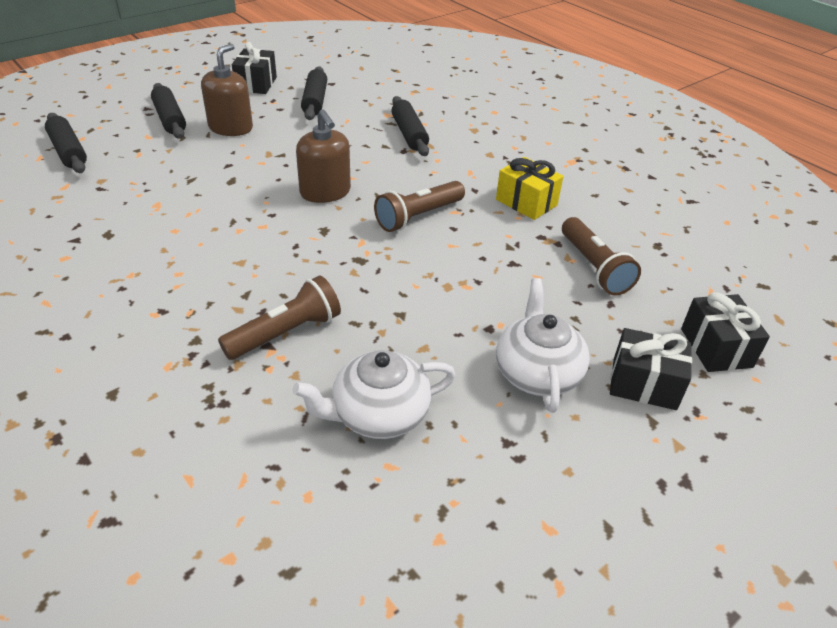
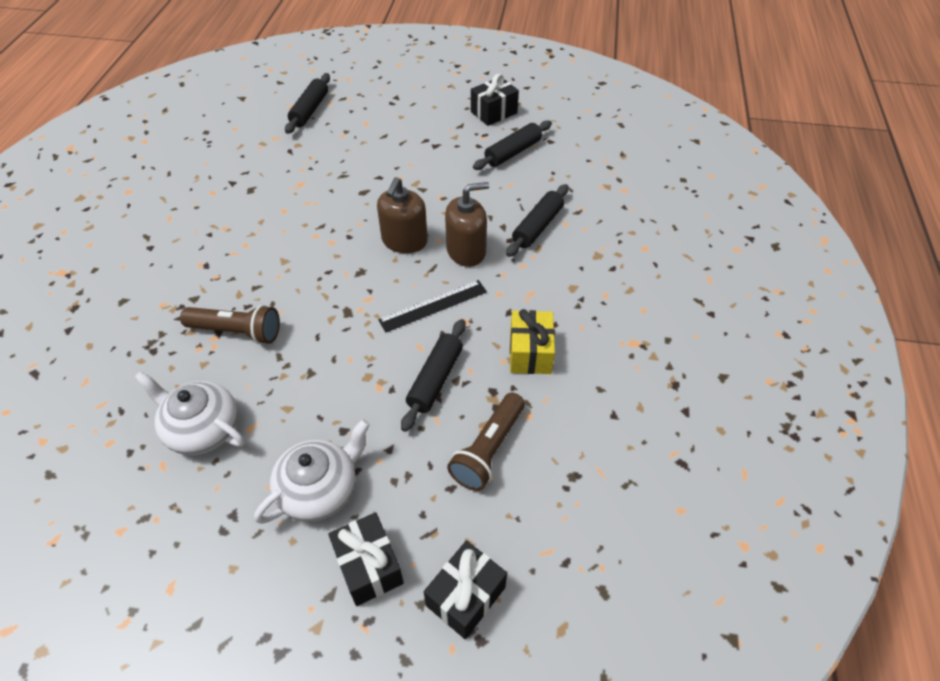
camera: 50 degrees right, 10 degrees up
(170, 119) = (397, 115): black rolling pin -> black rolling pin (435, 379)
(231, 128) = (423, 145): brown soap dispenser -> brown soap dispenser (466, 251)
(418, 216) = (433, 306): brown flashlight -> black ruler

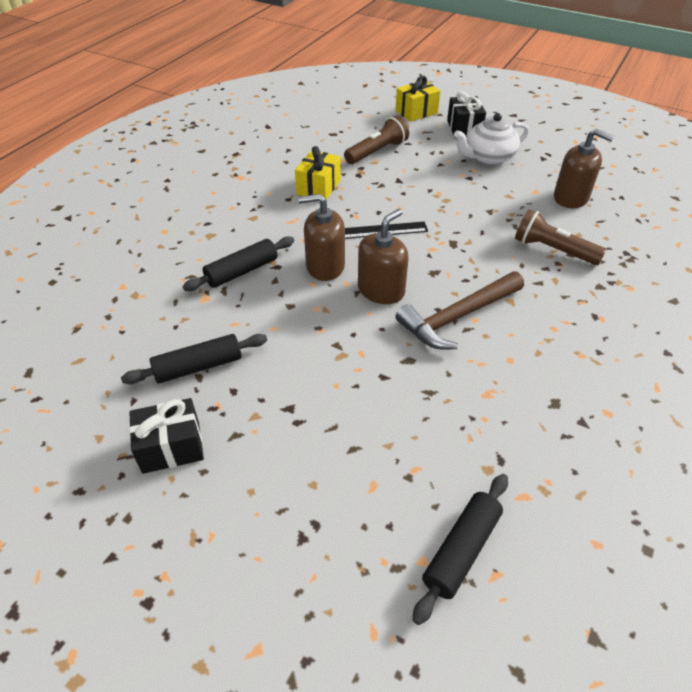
camera: 160 degrees left, 5 degrees down
(202, 428) = (571, 198): white teapot -> brown soap dispenser
(330, 233) = (457, 317): none -> brown hammer
(435, 379) = (396, 188): black rolling pin -> none
(466, 596) = (416, 112): black gift -> yellow gift

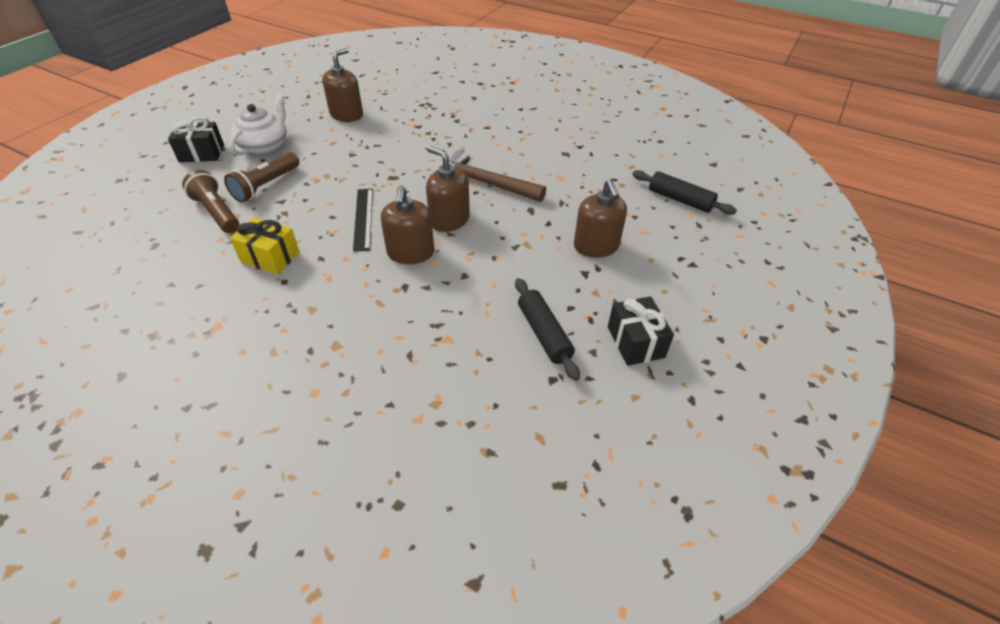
camera: 90 degrees left, 0 degrees up
(242, 271) = (408, 312): black rolling pin -> none
(339, 423) = (596, 246): none -> brown soap dispenser
(416, 112) = (145, 180): yellow gift -> none
(457, 317) = (485, 183): brown hammer -> brown hammer turned 150 degrees clockwise
(488, 157) = (265, 145): white teapot -> white teapot turned 135 degrees counterclockwise
(553, 250) = (412, 132): brown flashlight -> brown flashlight (266, 185)

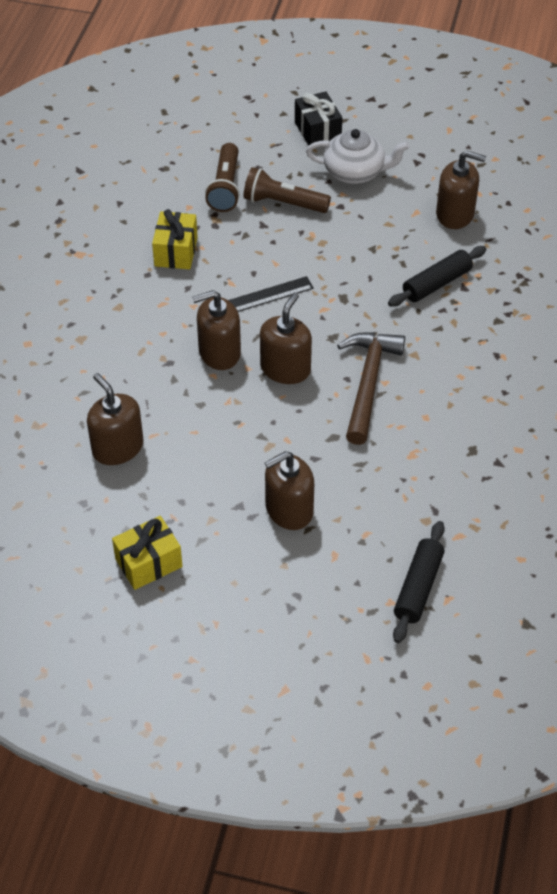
camera: 75 degrees right, 5 degrees up
(217, 213) = (225, 187): brown flashlight -> brown flashlight turned 150 degrees clockwise
(492, 341) = (117, 447): none -> brown soap dispenser
(544, 334) = (138, 486): black rolling pin -> black rolling pin (436, 283)
(635, 342) = (148, 563): black gift -> yellow gift

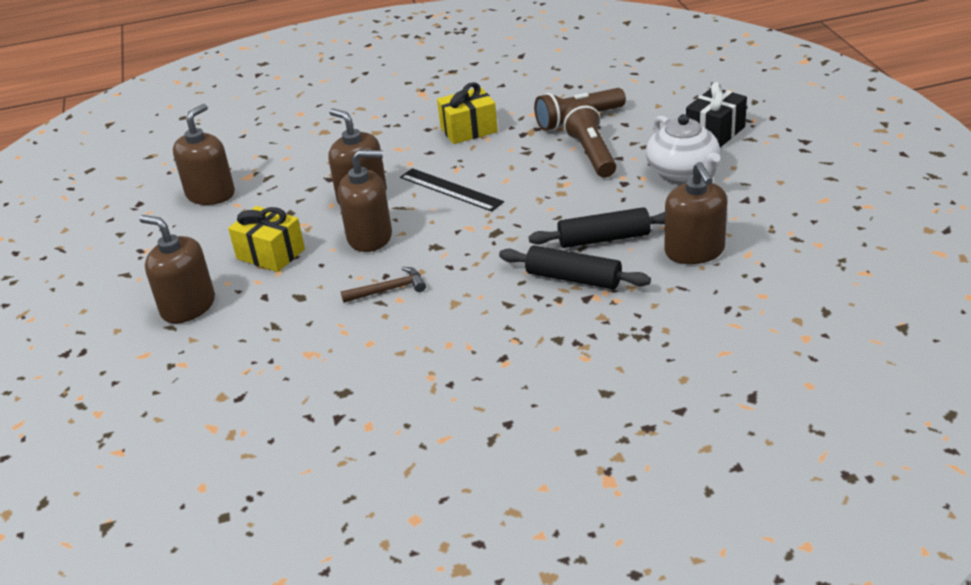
camera: 65 degrees right, 15 degrees down
(148, 563) = (86, 258): yellow gift -> yellow gift (270, 254)
(368, 383) = (389, 289): brown hammer -> brown hammer, size x0.51
(418, 587) = (125, 424): black rolling pin -> black rolling pin (603, 239)

